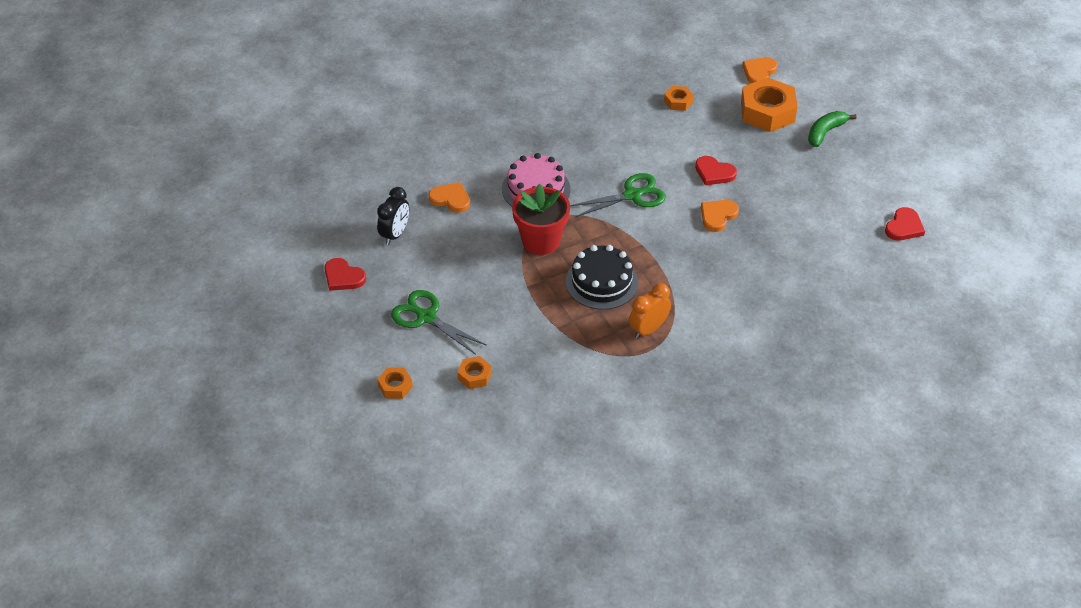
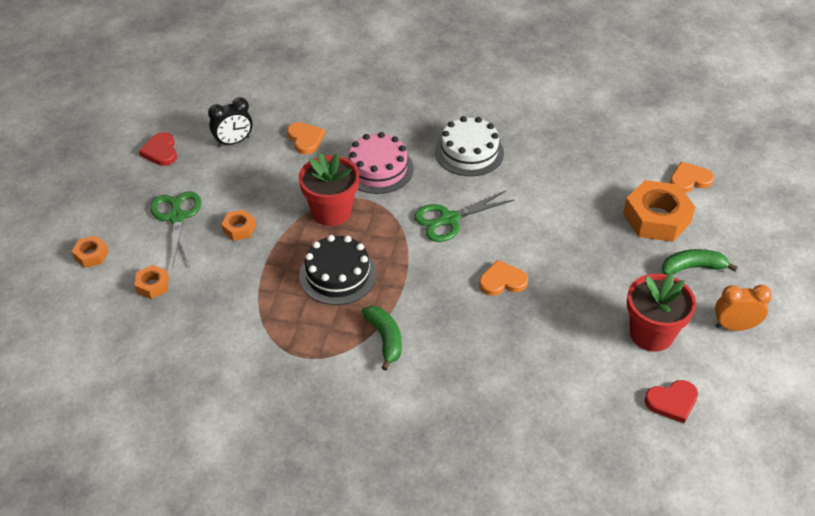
camera: 40 degrees right, 0 degrees up
(587, 138) = (469, 152): none -> white cake
(632, 195) = (449, 219): green scissors -> green scissors turned 135 degrees clockwise
(648, 329) = (326, 339): orange clock -> orange clock (734, 326)
(678, 102) = (583, 165): orange nut -> orange nut (239, 228)
(687, 303) = (385, 339): none -> green banana
(714, 173) = (543, 242): red heart -> none
(847, 192) = (651, 334): none -> red flower pot

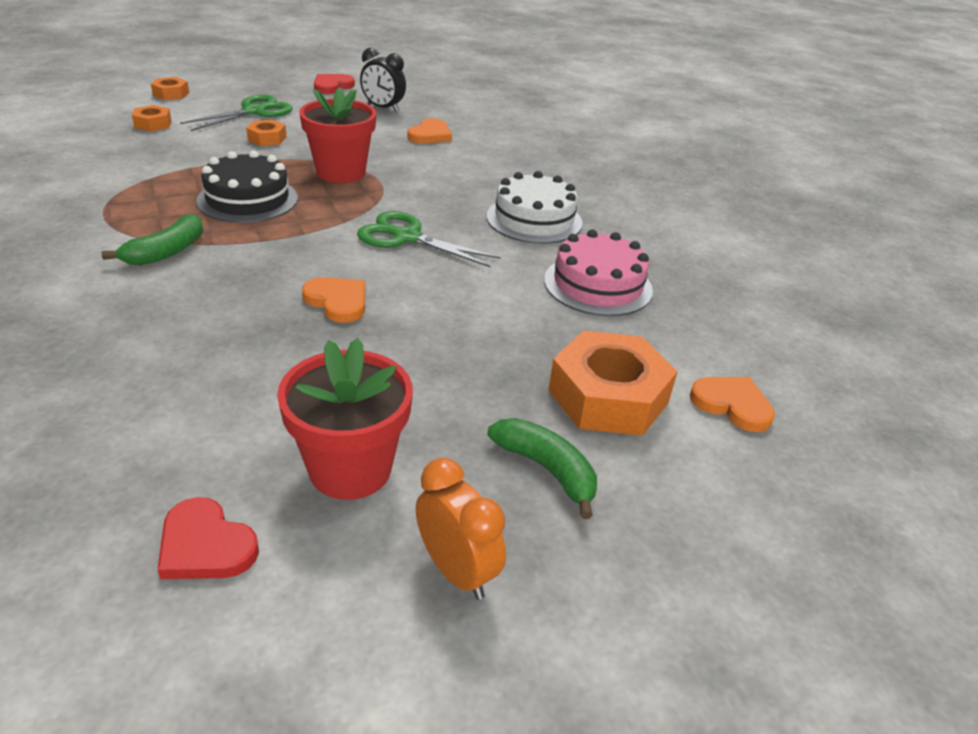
camera: 50 degrees right, 10 degrees down
(378, 169) = (436, 178): pink cake -> pink cake (598, 285)

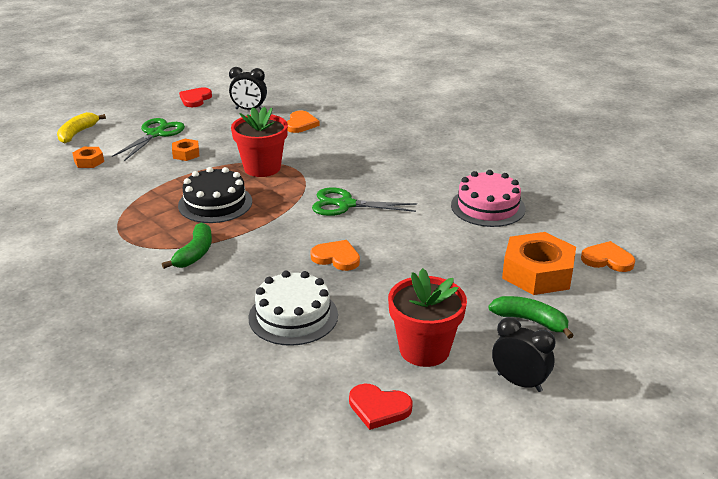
camera: 15 degrees left, 5 degrees down
(171, 94) = (77, 133): orange nut -> yellow banana
(457, 571) = (519, 382): orange clock -> black clock
(534, 219) = (418, 172): white cake -> white cake (293, 316)

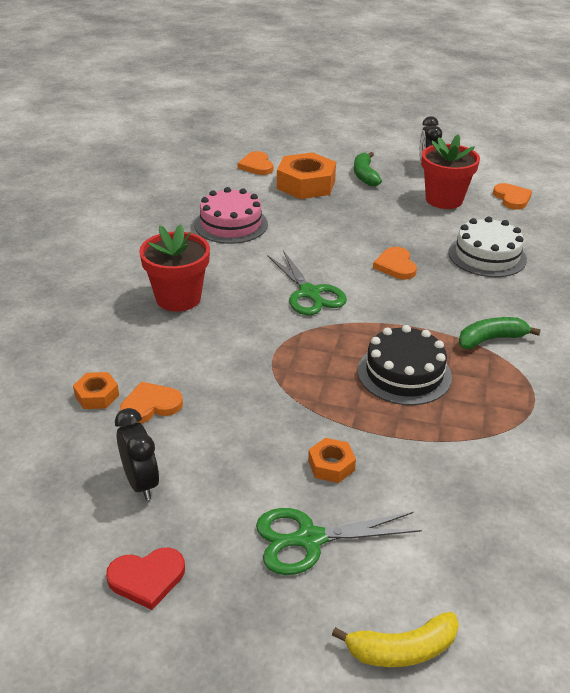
camera: 125 degrees left, 5 degrees up
(89, 161) = (453, 555): orange nut -> orange nut (97, 395)
(262, 168) = (297, 379): red flower pot -> red flower pot (178, 298)
(379, 408) = (512, 198): red heart -> orange heart

